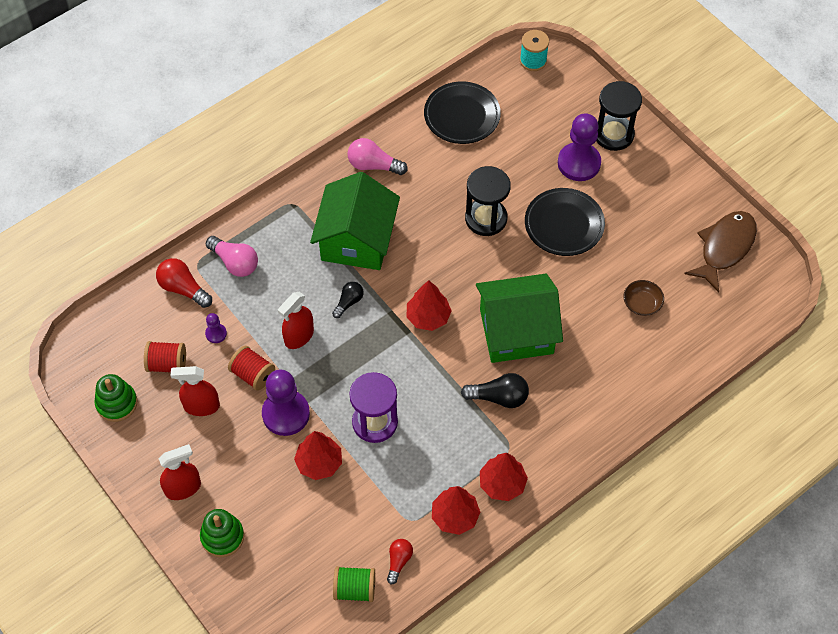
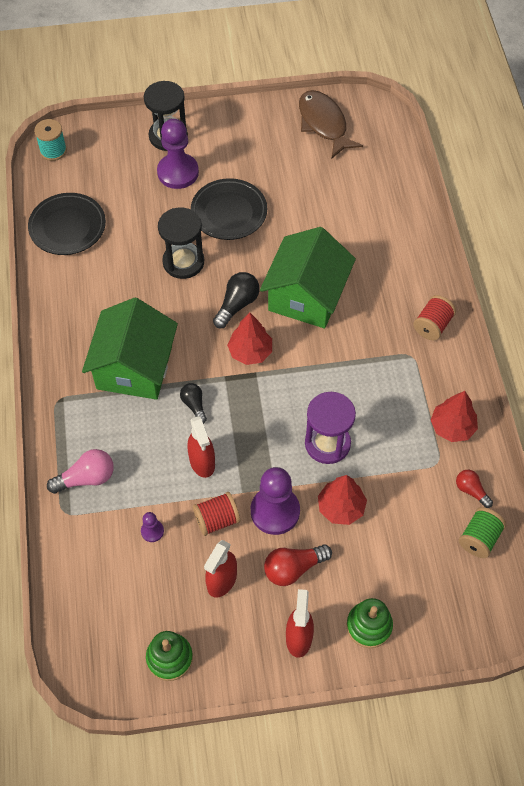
camera: 60 degrees left, 0 degrees up
(167, 364) = (156, 590): red spool -> red spool (432, 325)
(183, 289) = (83, 537): red light bulb -> red light bulb (293, 568)
(356, 240) = (134, 367): green house -> green house turned 60 degrees clockwise
(373, 165) = (66, 316): pink light bulb -> none
(499, 397) = (360, 339): black light bulb -> black light bulb (237, 305)
(502, 483) = (441, 378): red tree -> none
(642, 304) = (337, 200): brown bowl -> none

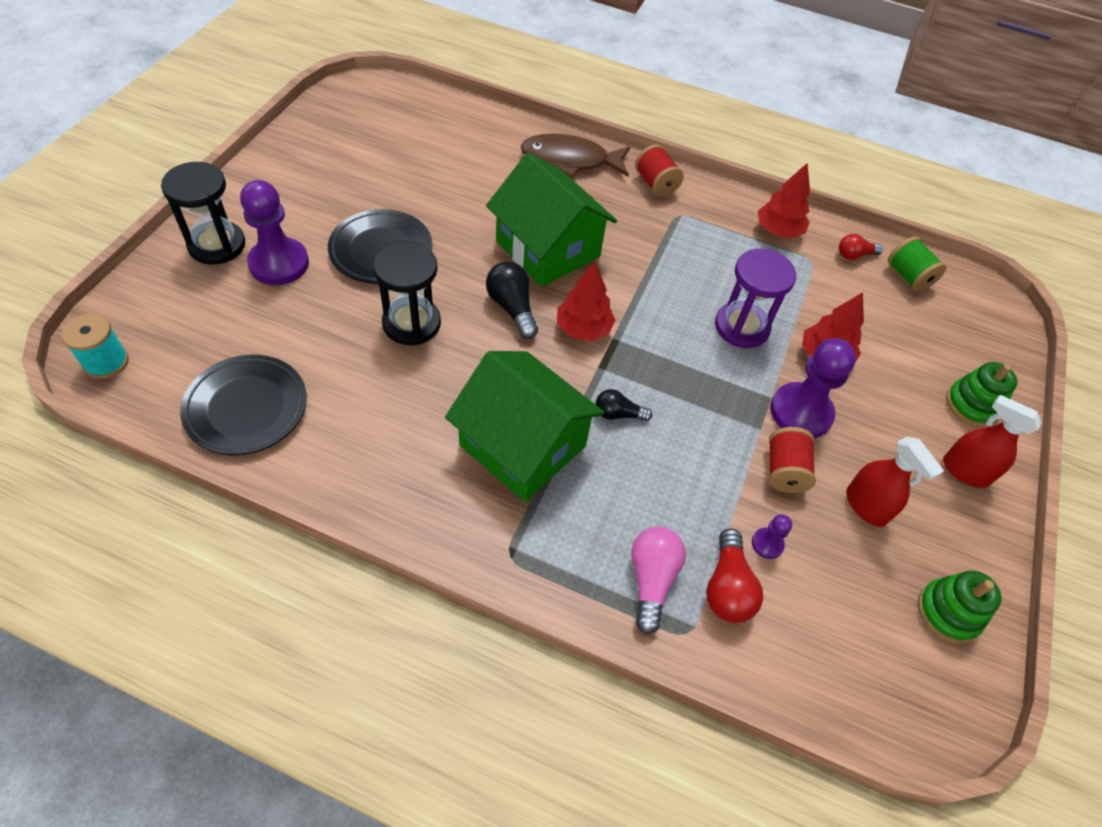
camera: 65 degrees left, 5 degrees down
(202, 462) = (700, 446): red spray bottle -> none
(293, 568) = (879, 432): red light bulb -> red light bulb (727, 587)
(323, 124) = (343, 125): brown fish -> brown fish (570, 160)

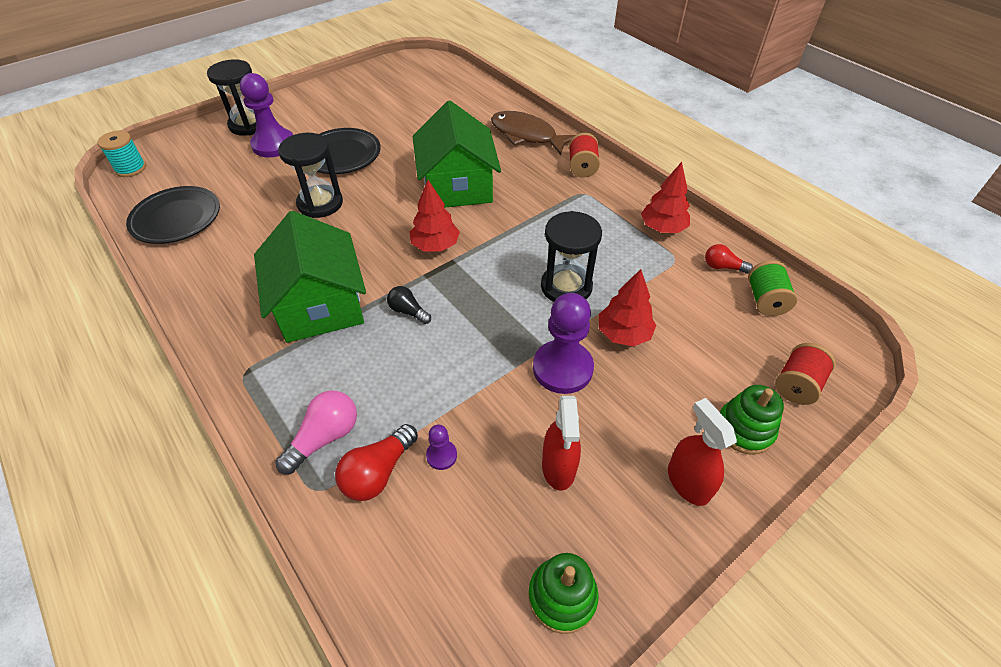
camera: 35 degrees right, 5 degrees down
(512, 308) = (396, 215): black light bulb -> none
(742, 327) = (566, 287): purple hourglass -> black hourglass
(784, 470) = (507, 406): red spool -> red spool (797, 385)

